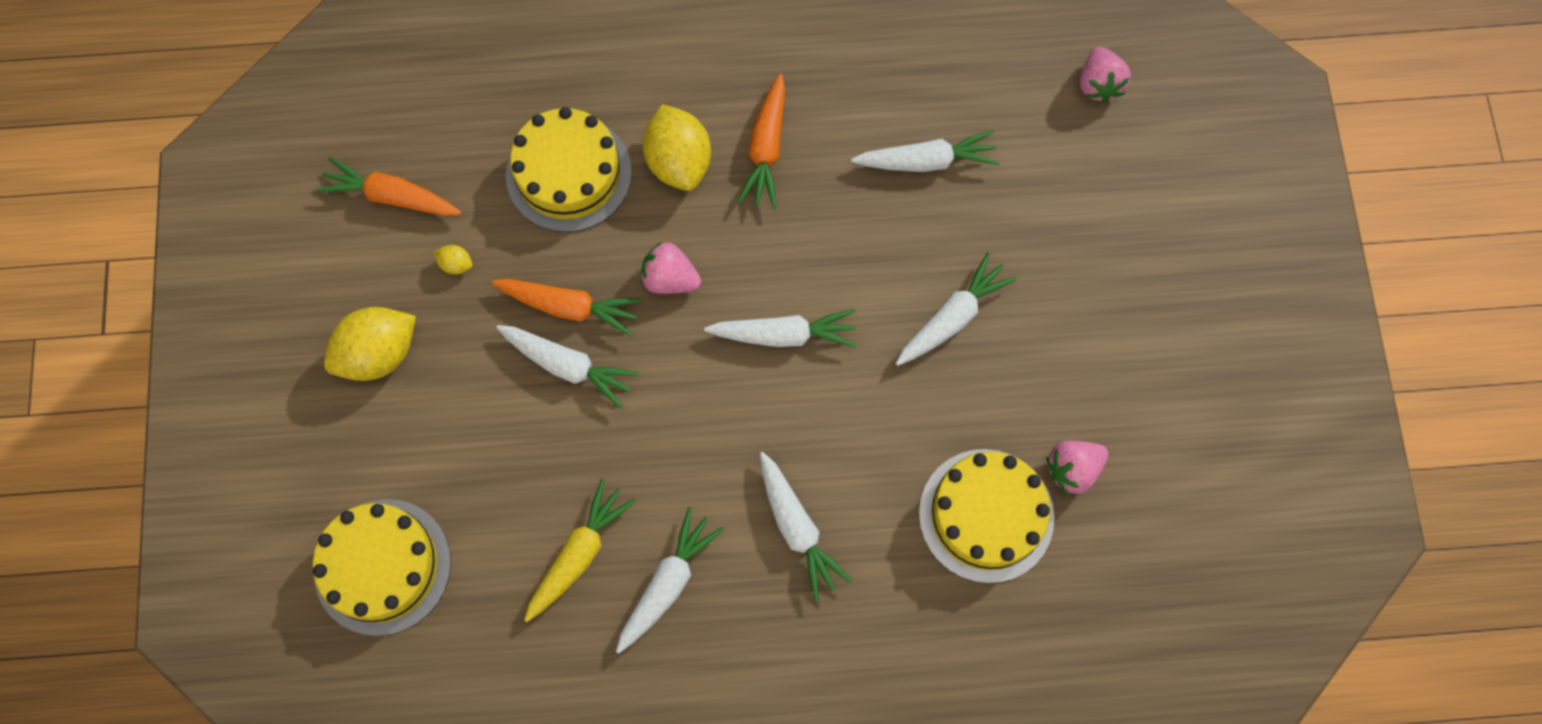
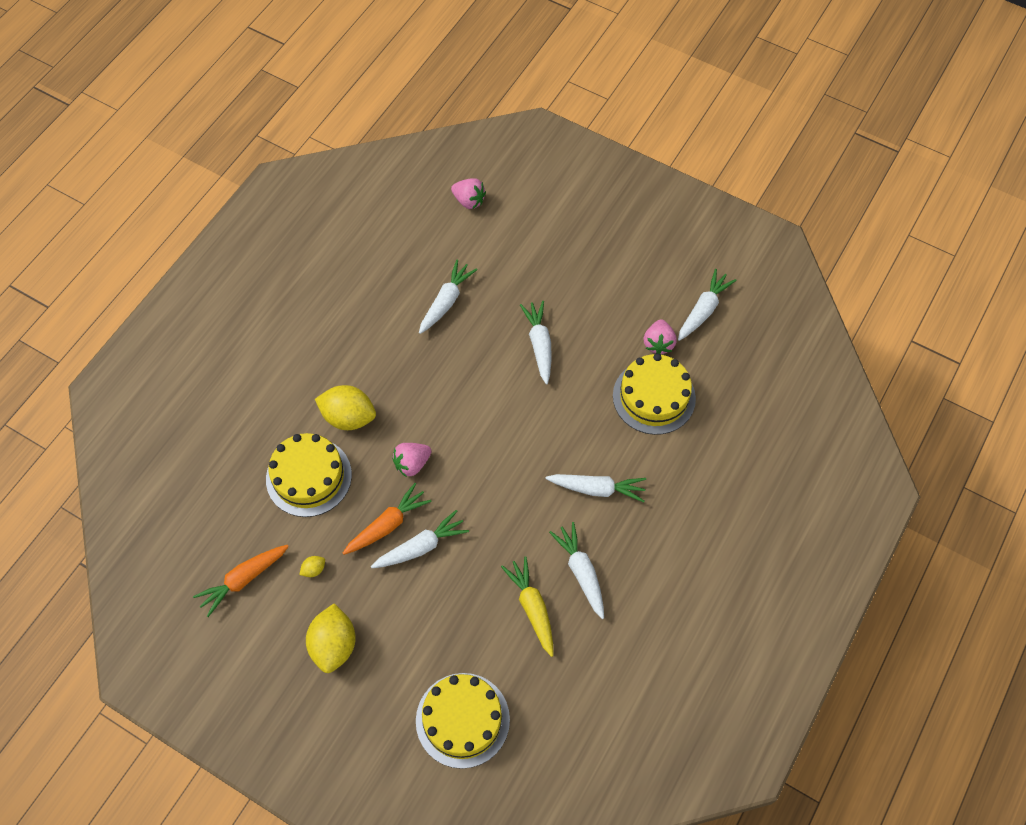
camera: 55 degrees left, 10 degrees down
(766, 149) = (377, 370): orange carrot -> none
(784, 335) = (487, 428): white carrot -> white carrot (703, 310)

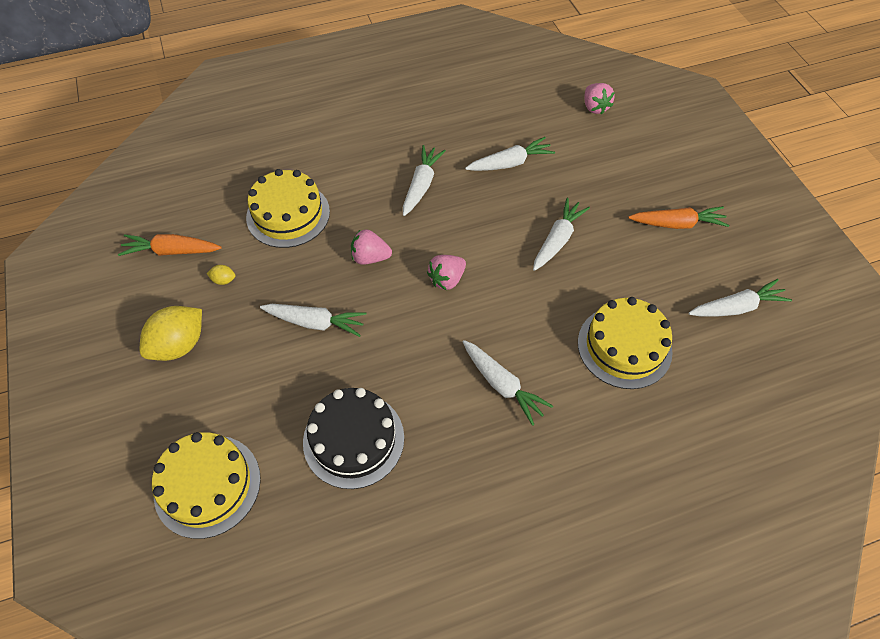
camera: 40 degrees right, 5 degrees down
(348, 417) = (357, 194): yellow lemon -> none
(388, 525) = (308, 288): orange carrot -> orange carrot (677, 224)
(532, 607) = (353, 439): yellow carrot -> black cake
(581, 572) = (423, 443): white carrot -> white carrot (421, 185)
(658, 343) = (667, 306): pink strawberry -> pink strawberry (447, 279)

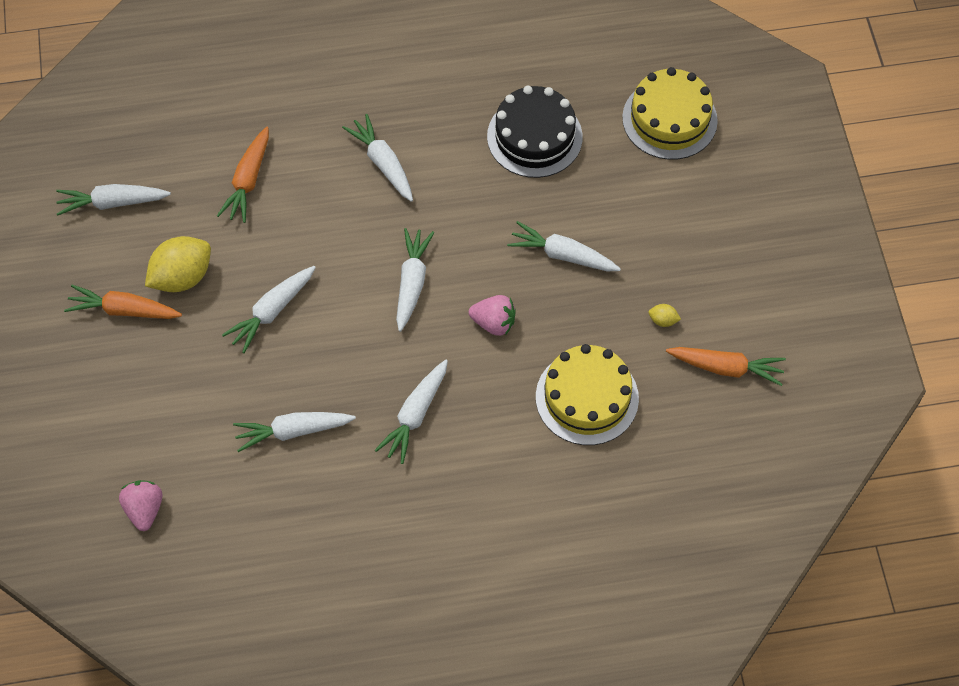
camera: 170 degrees left, 5 degrees up
(179, 345) = (706, 252): yellow lemon -> yellow lemon (182, 277)
(447, 279) = (412, 282): pink strawberry -> white carrot
(624, 346) = (248, 181): yellow cake -> orange carrot

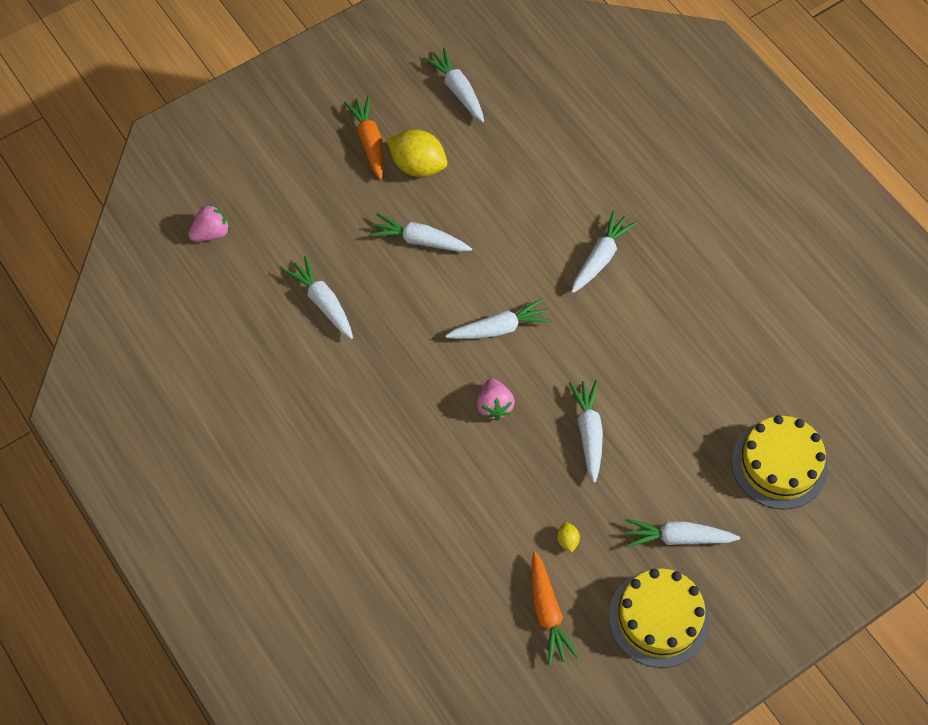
camera: 65 degrees right, 0 degrees up
(248, 181) = (528, 170): orange carrot -> none
(415, 415) = (379, 383): white carrot -> white carrot (677, 537)
(534, 137) = (694, 361): black cake -> none
(587, 397) = (460, 508): yellow cake -> yellow cake (659, 618)

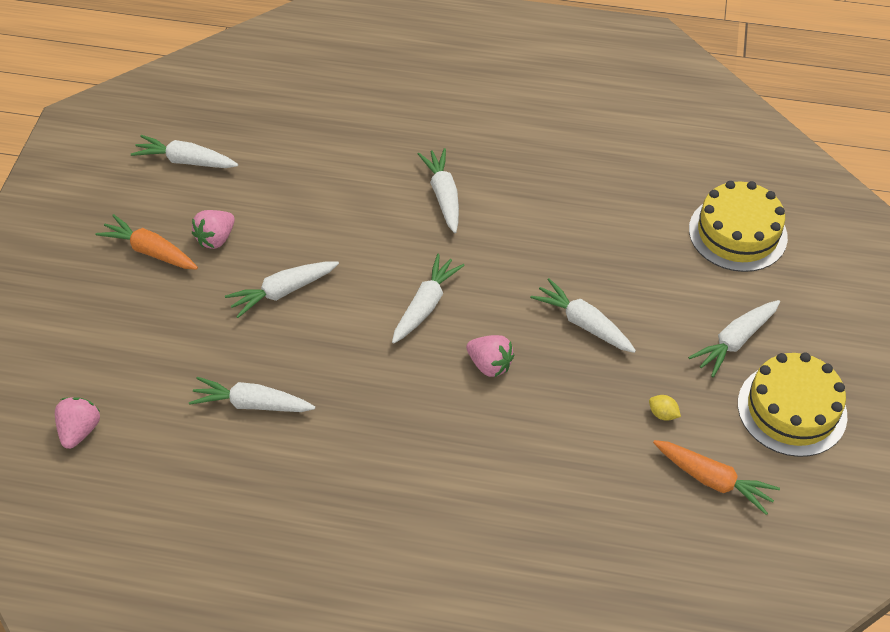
camera: 45 degrees left, 10 degrees down
(418, 166) = (216, 238): yellow lemon -> pink strawberry

